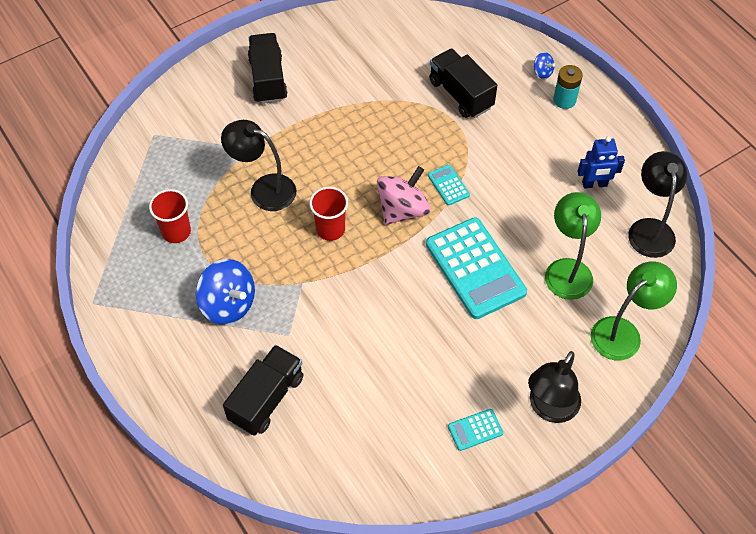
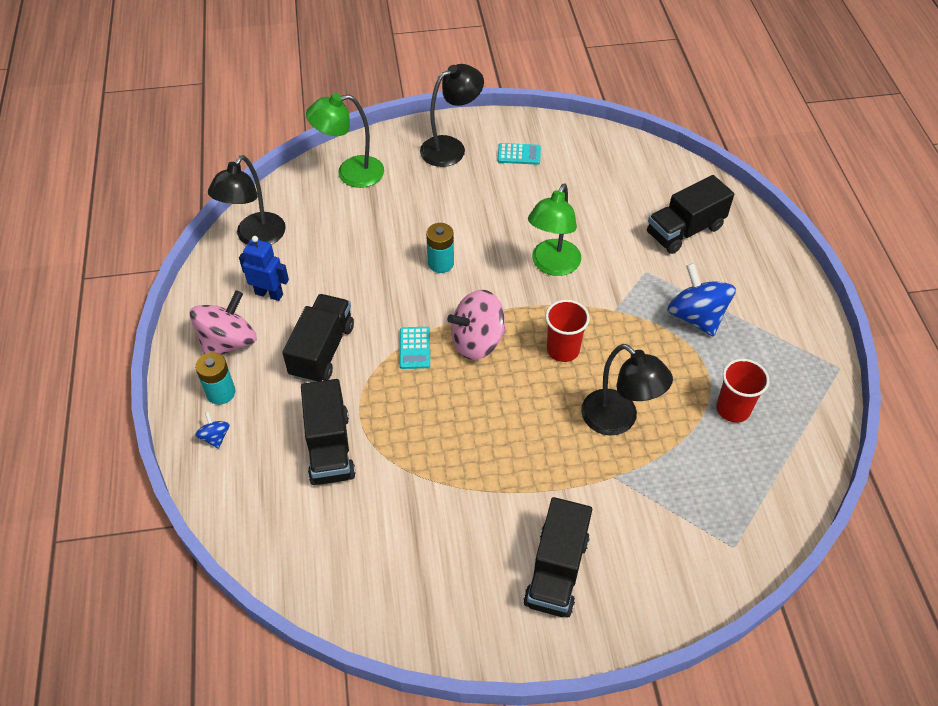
camera: 155 degrees left, 5 degrees down
(475, 268) = (441, 263): turquoise calculator -> turquoise battery
(517, 156) = (322, 351): none -> black truck
(567, 269) = (358, 233): green lamp -> green lamp (552, 265)
(591, 135) = (228, 342): none -> pink spinning top

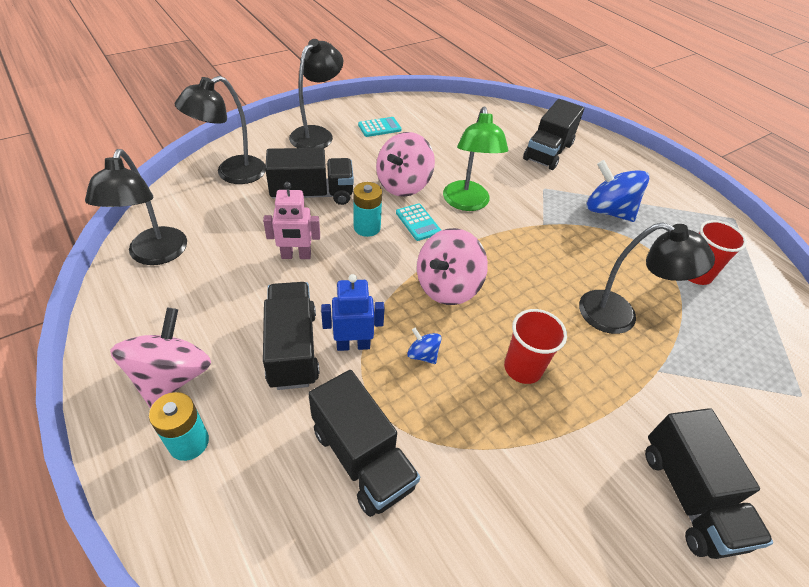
camera: 30 degrees left, 5 degrees down
(215, 437) = (207, 505): blue spinning top -> blue spinning top (423, 354)
(269, 294) = (199, 307): blue robot -> blue robot (353, 345)
(350, 173) = (232, 174): green lamp -> black lamp
(365, 272) = (296, 255): none -> pink robot
(410, 215) = (312, 194): none -> black truck
(415, 348) = (391, 313): turquoise calculator -> turquoise calculator (418, 222)
(502, 228) = (403, 185): none -> pink spinning top
(563, 350) = (527, 270): red cup -> red cup (523, 368)

